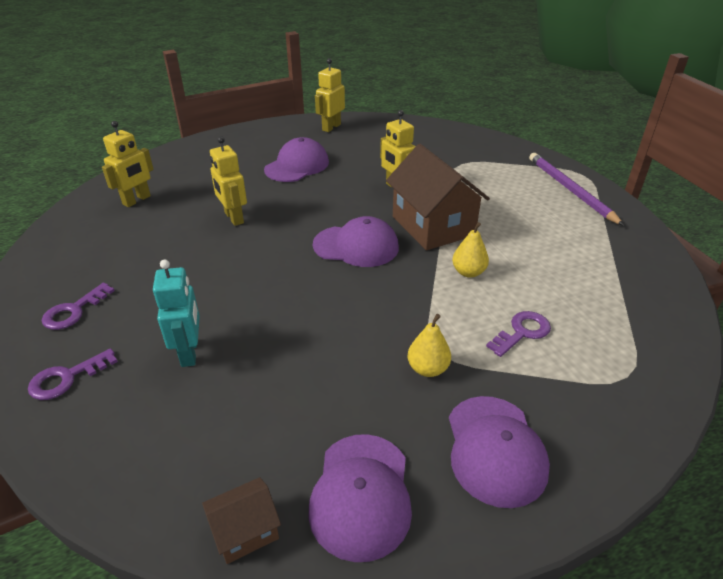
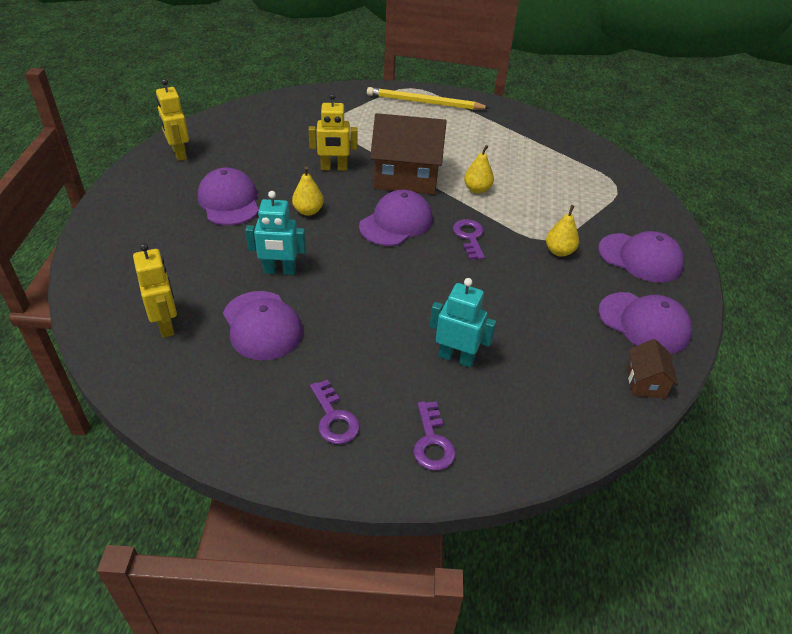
camera: 60 degrees left, 5 degrees up
(162, 236) = (262, 325): none -> purple cap
(233, 218) = (279, 271): yellow robot -> turquoise robot
(323, 200) = (308, 211): none -> yellow pear
(522, 332) = (554, 200): purple key -> purple key (469, 237)
(570, 190) = (425, 103): purple pencil -> yellow pencil

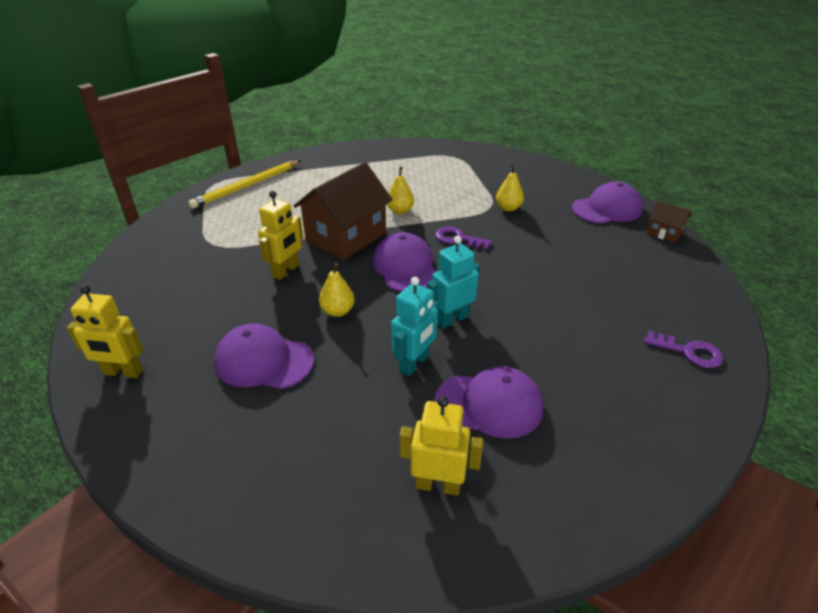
camera: 55 degrees left, 5 degrees down
(334, 418) = (640, 399): purple key -> none
(456, 357) = (599, 302): turquoise robot -> turquoise robot (452, 319)
(640, 258) = (540, 182): purple cap -> none

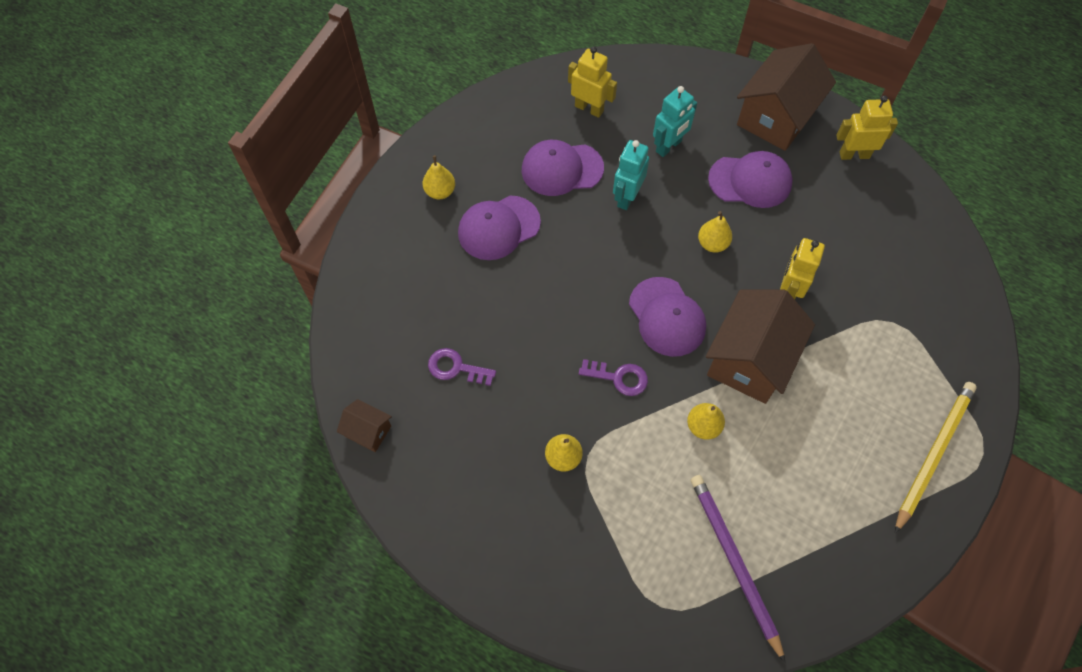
camera: 170 degrees right, 25 degrees up
(179, 432) = (776, 117): none -> brown house
(404, 164) = (734, 563): none -> purple pencil
(438, 485) = (589, 108): yellow robot -> yellow robot turned 150 degrees counterclockwise
(452, 319) = (604, 250): turquoise robot -> turquoise robot (669, 146)
(607, 209) = (431, 478): purple cap -> purple cap (498, 228)
(647, 399) = (440, 191): none -> yellow pear
(688, 352) = (394, 244): purple key -> purple key (456, 368)

